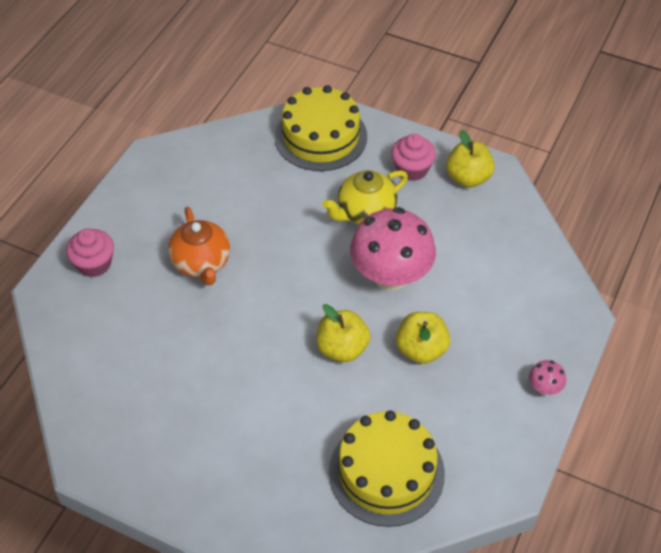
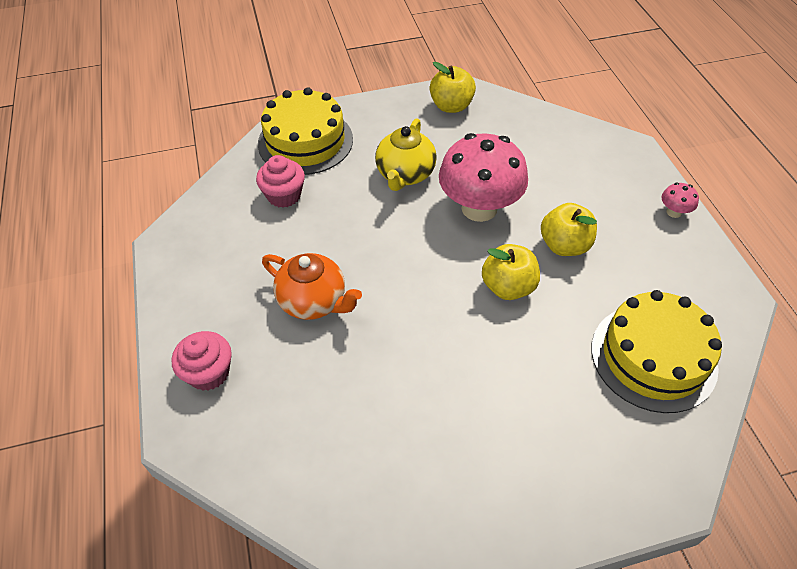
camera: 40 degrees left, 0 degrees up
(412, 169) = (404, 124): pink cupcake -> pink cupcake (284, 195)

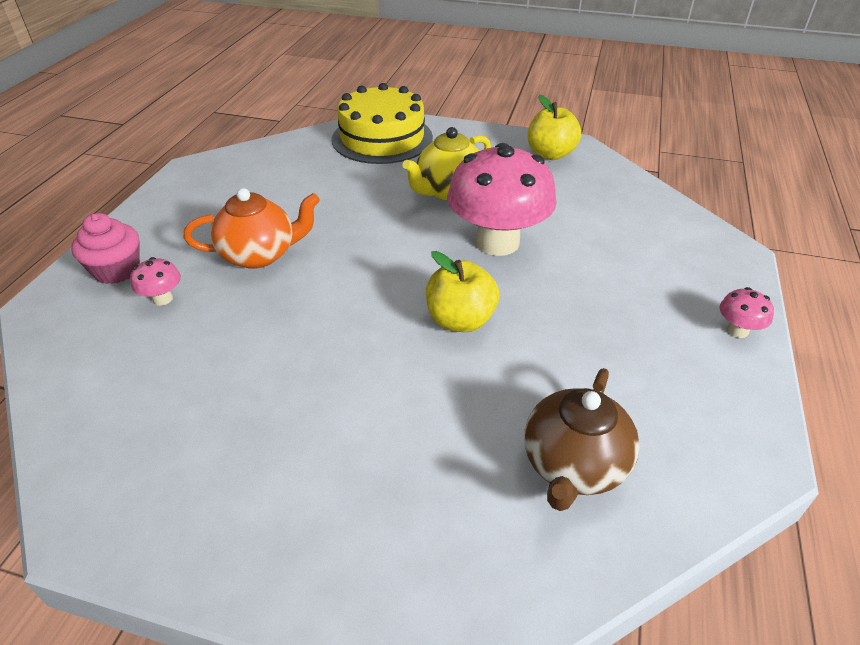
camera: 30 degrees right, 10 degrees down
(276, 378) = (162, 299): none -> pink mushroom
(284, 195) = (321, 169): pink cupcake -> none
(314, 301) = (259, 255): orange teapot -> orange teapot turned 75 degrees counterclockwise
(564, 245) = (563, 309): yellow apple -> none
(653, 357) = (573, 465): yellow cake -> brown teapot

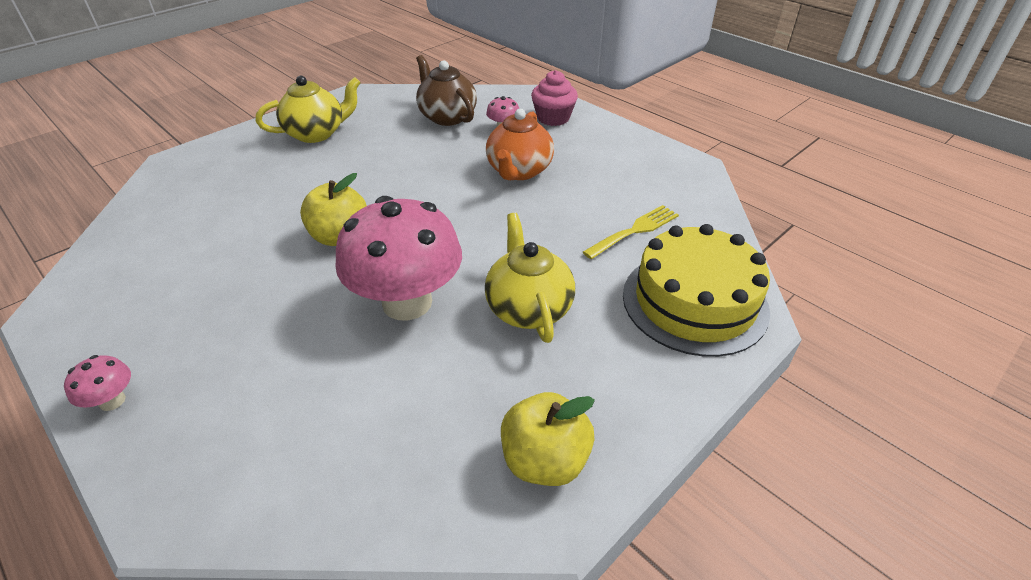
camera: 120 degrees right, 0 degrees up
(261, 485) = (316, 133): none -> yellow teapot
(318, 173) = (634, 230): none -> yellow fork
(573, 465) = (176, 230): brown teapot -> brown teapot (447, 117)

